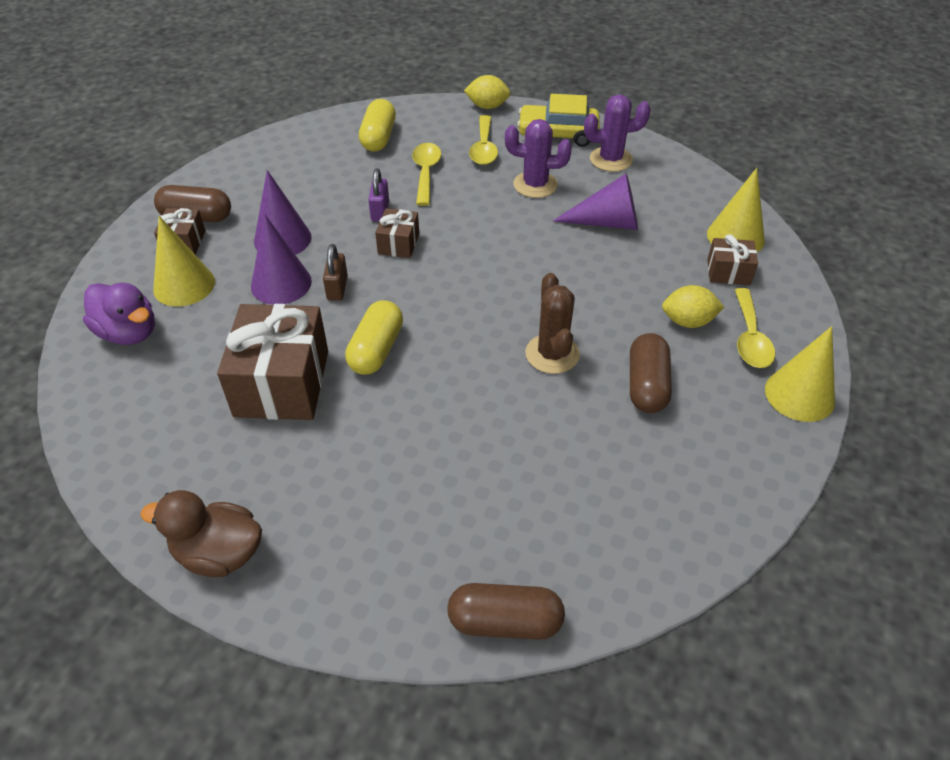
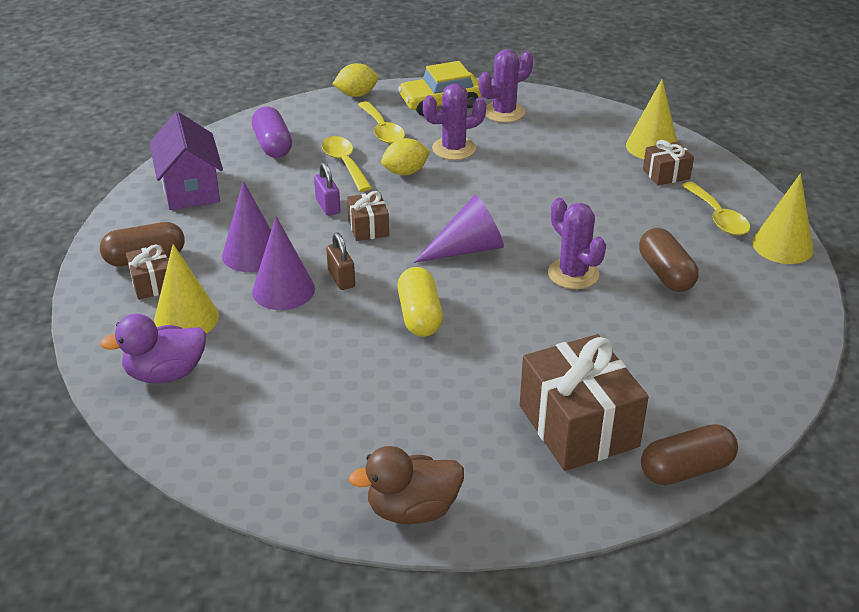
camera: 25 degrees left, 10 degrees down
(129, 333) = (165, 373): purple duck -> purple duck turned 150 degrees clockwise
(281, 161) = (190, 189): none -> purple house
(282, 383) = (355, 367): brown gift -> brown gift (578, 426)
(378, 138) = (272, 145): yellow capsule -> purple capsule
(552, 354) = (573, 274): brown cactus -> purple cactus
(607, 222) = (539, 163): purple cone -> purple cone (467, 249)
(688, 321) = (662, 219): yellow lemon -> yellow lemon (405, 172)

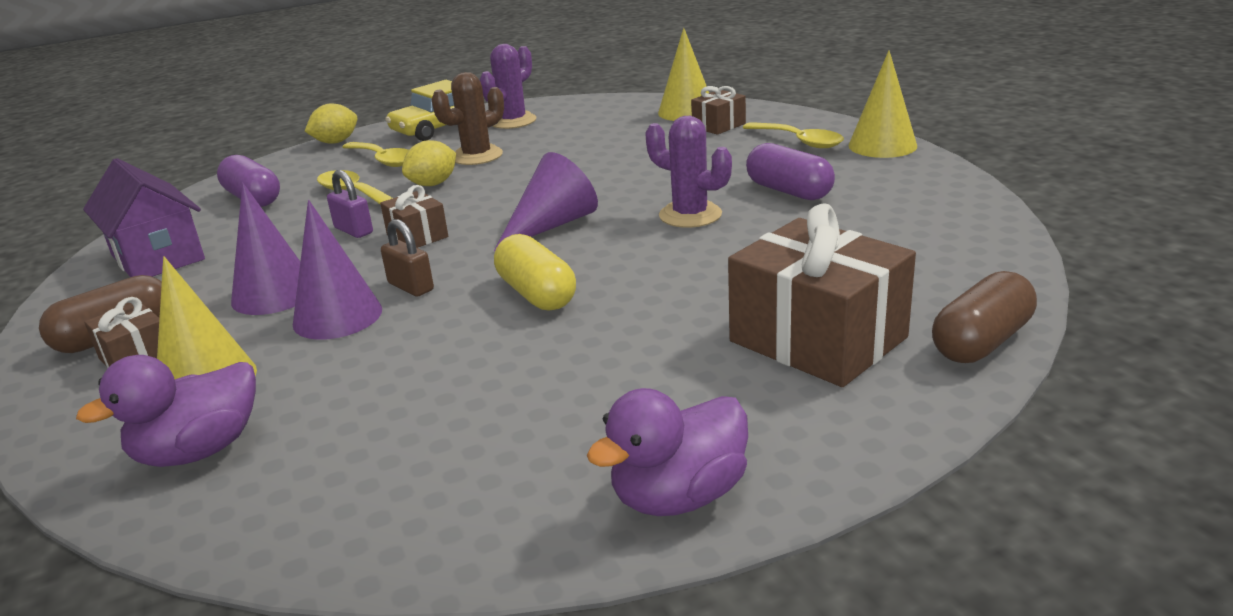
camera: 20 degrees left, 10 degrees down
(412, 510) = (678, 496): brown duck -> purple duck
(454, 149) = (477, 156): purple cactus -> brown cactus
(665, 274) = (788, 191): brown capsule -> purple capsule

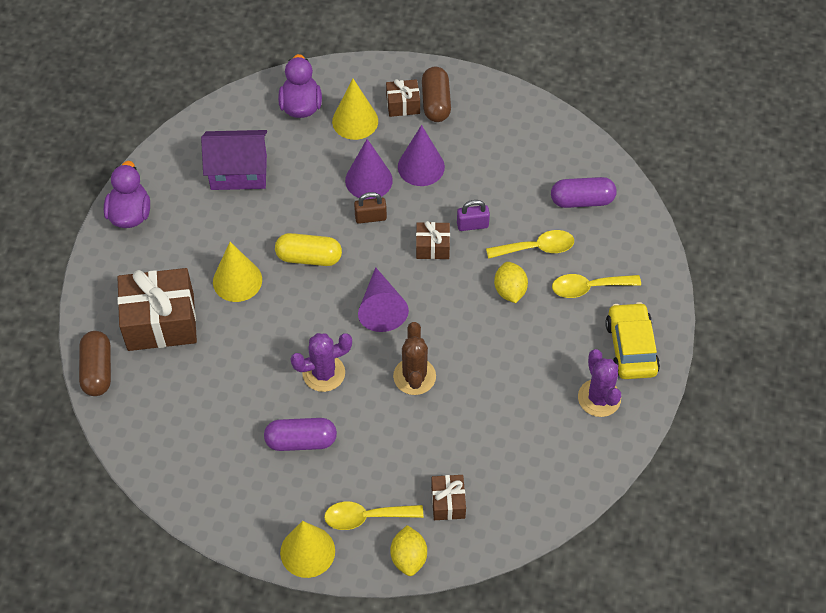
camera: 125 degrees right, 30 degrees up
(158, 257) = (525, 137): purple house -> purple house (238, 172)
(336, 142) = (663, 280): yellow lemon -> yellow lemon (408, 557)
(477, 156) = (540, 337): brown cactus -> brown cactus (414, 376)
(686, 112) = (500, 510): yellow cone -> yellow cone (237, 280)

